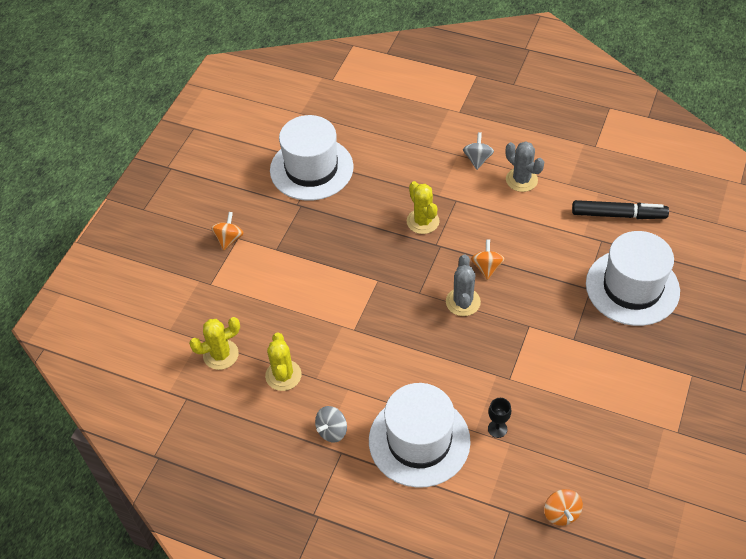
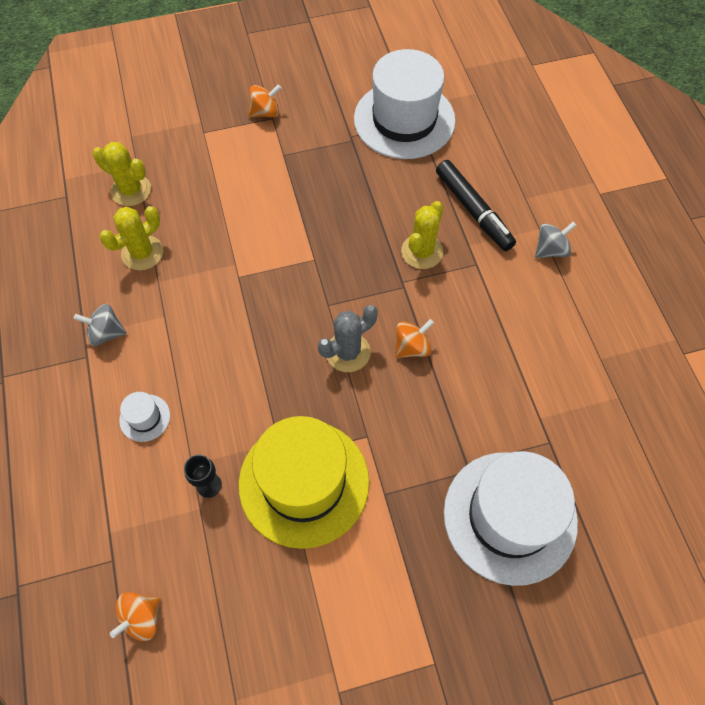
camera: 50 degrees right, 10 degrees up
(419, 440) = (145, 418): white hat -> white hat, size x0.40
(521, 180) = (562, 308): grey cactus -> none
(534, 376) = (304, 482): none -> yellow hat
(618, 215) = (604, 439): black marker -> black marker (473, 210)

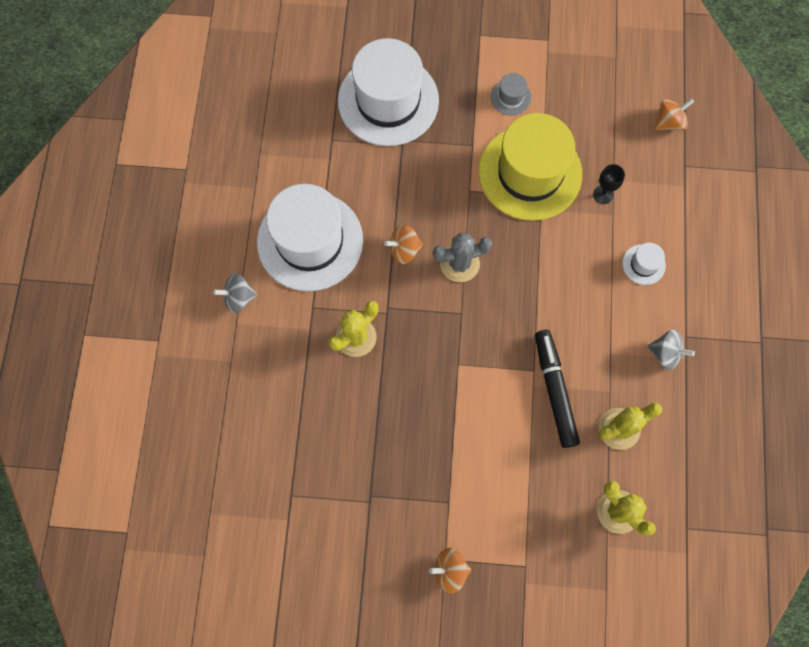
camera: 160 degrees left, 10 degrees up
(360, 579) = (510, 97): none -> grey hat
(404, 120) = (304, 503): white hat -> white hat (310, 241)
(473, 210) = (287, 364): black marker -> black marker (554, 390)

